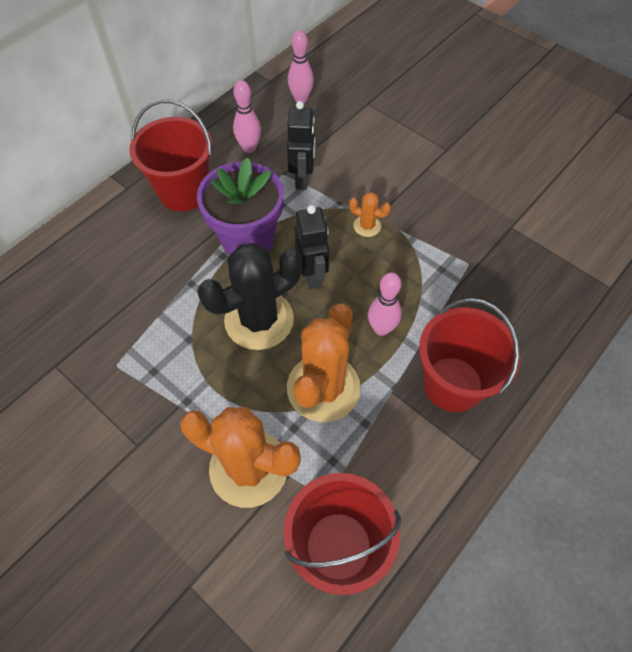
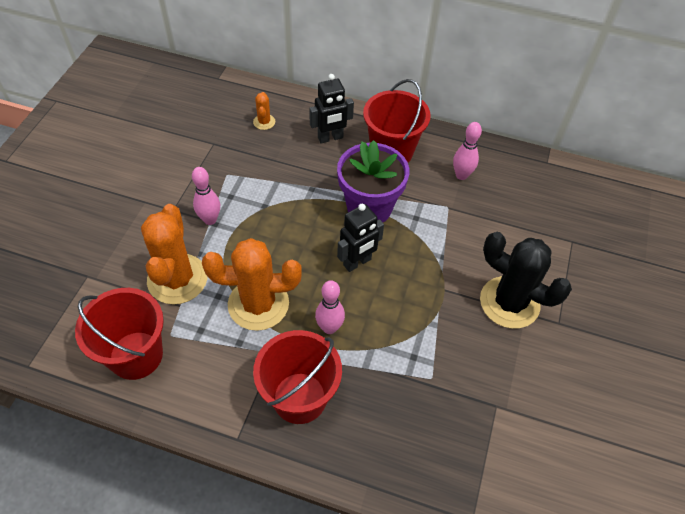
camera: 65 degrees right, 5 degrees down
(259, 320) = (299, 242): black cactus -> black cactus (509, 302)
(301, 99) = (540, 190): pink bowling pin -> pink bowling pin (210, 220)
(302, 179) = (451, 222): black robot -> black robot (330, 138)
(367, 226) = (428, 285): orange cactus -> orange cactus (264, 122)

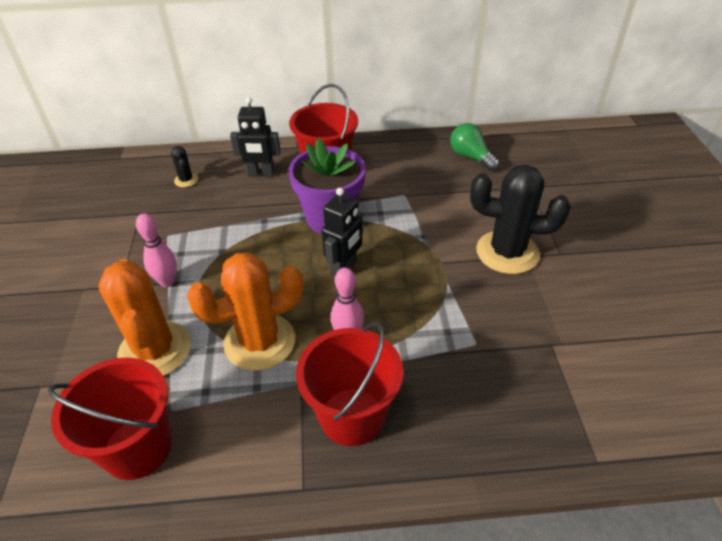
camera: 20 degrees left, 10 degrees down
(264, 122) = (186, 180): orange cactus -> black cactus
(330, 138) = (261, 174): black robot -> black robot turned 45 degrees clockwise
(461, 175) = (402, 167): pink bowling pin -> none
(534, 187) = (471, 157): none -> green light bulb

